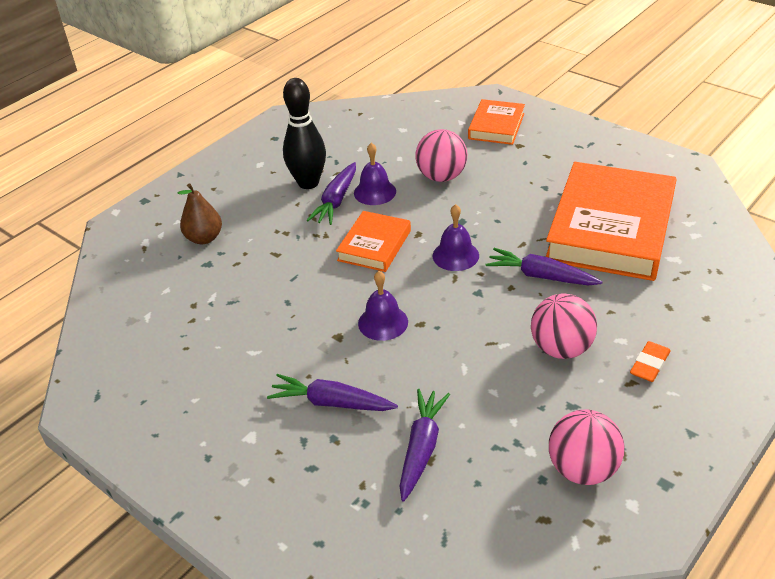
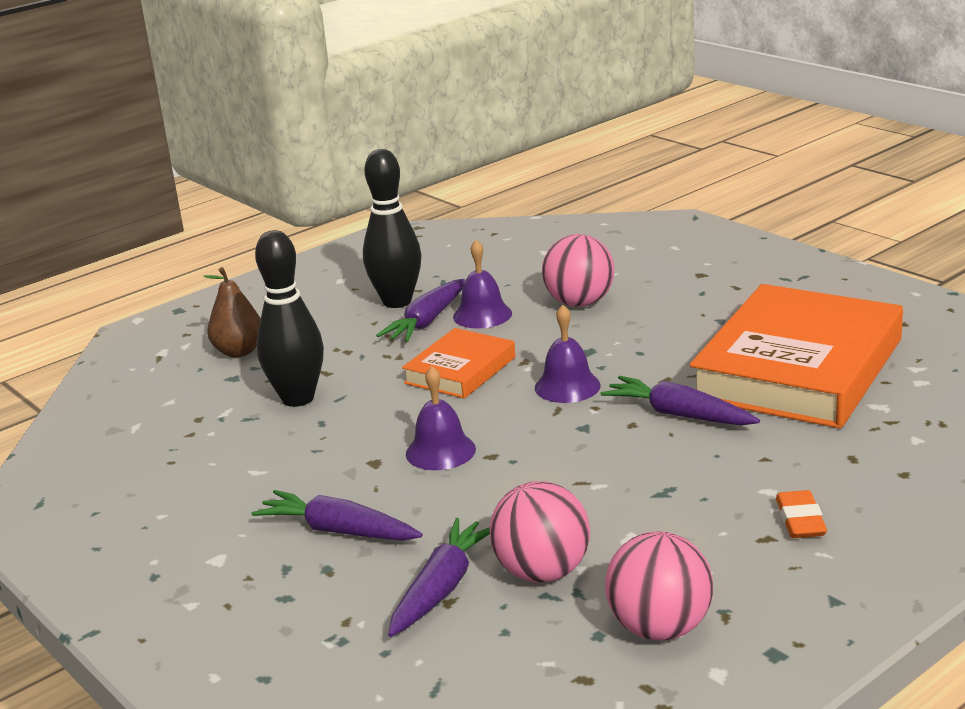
camera: 10 degrees right, 15 degrees down
(263, 280) = (298, 398): none -> black bowling pin
(496, 126) = (676, 253): orange book -> none
(561, 348) = (678, 494): pink ball -> pink ball (542, 572)
(649, 364) = (800, 520): orange eraser -> orange eraser turned 45 degrees counterclockwise

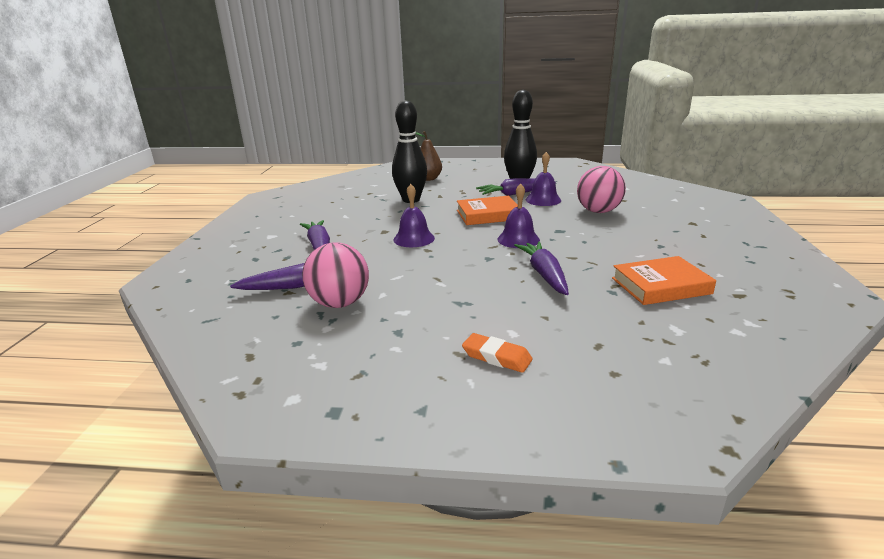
camera: 45 degrees right, 0 degrees up
(659, 628) = (322, 358): pink ball -> none
(798, 368) = (660, 286): orange book -> orange book, size x0.50
(800, 520) = (496, 357): orange eraser -> orange eraser turned 75 degrees clockwise

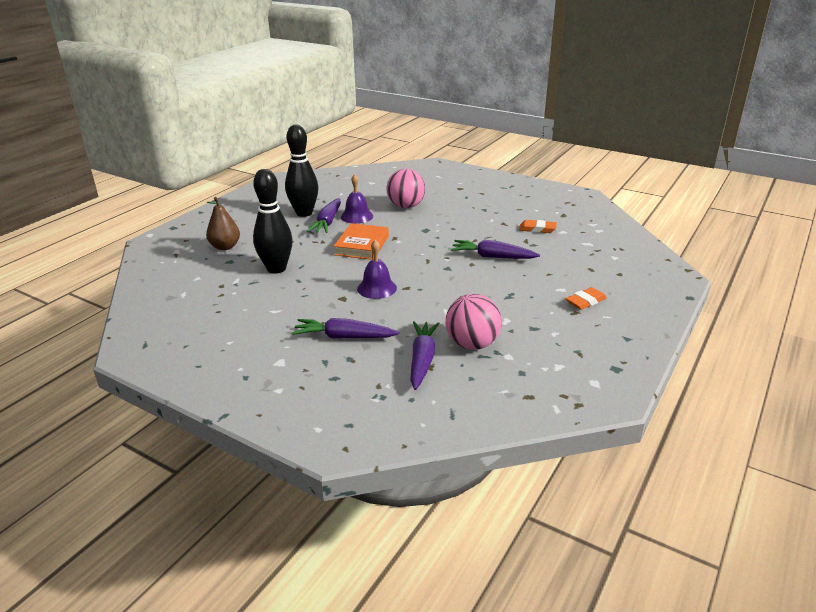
camera: 65 degrees left, 5 degrees up
(518, 239) = (425, 248): purple bell -> none
(660, 286) = (537, 229): orange book -> orange eraser

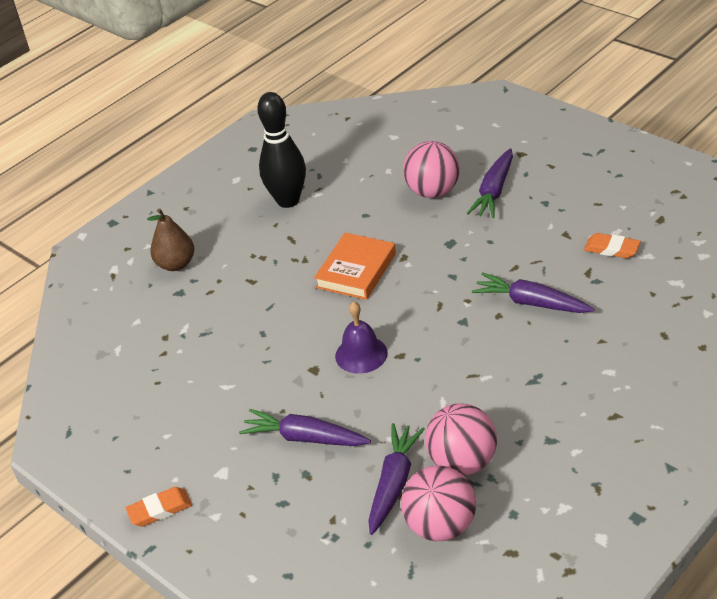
camera: 15 degrees right, 10 degrees up
(276, 269) = (237, 310): black bowling pin -> none
(328, 222) = (317, 221): purple carrot -> purple carrot (494, 191)
(356, 216) = (359, 210): purple bell -> none
(467, 383) = (440, 526): none -> pink ball
(585, 301) = (636, 397): orange eraser -> orange eraser (160, 510)

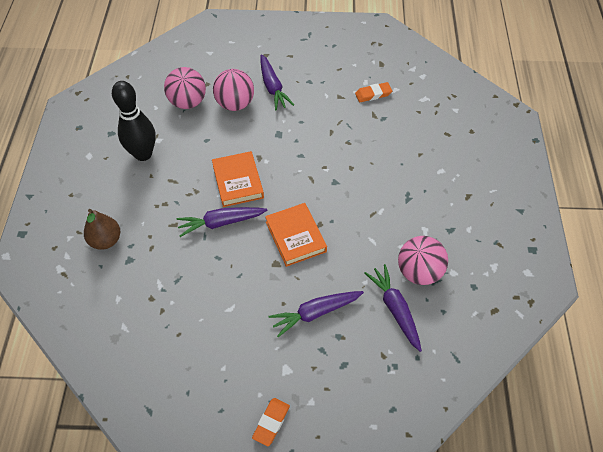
camera: 45 degrees left, 15 degrees up
(361, 354) = (295, 237): purple bell -> orange book
(440, 526) = (445, 319): pink ball -> pink ball (188, 102)
(531, 303) = (362, 150): purple carrot -> purple carrot (221, 223)

